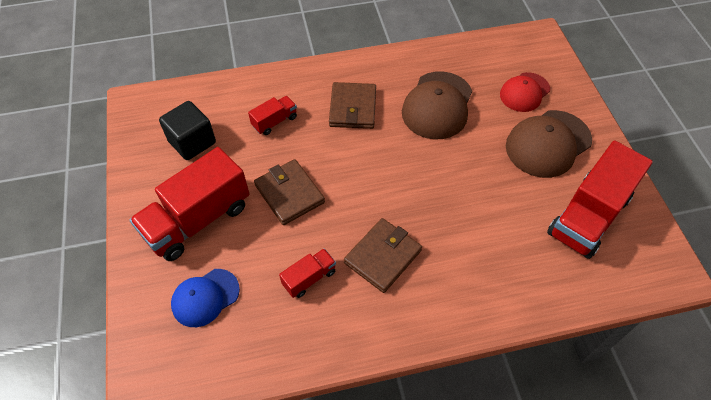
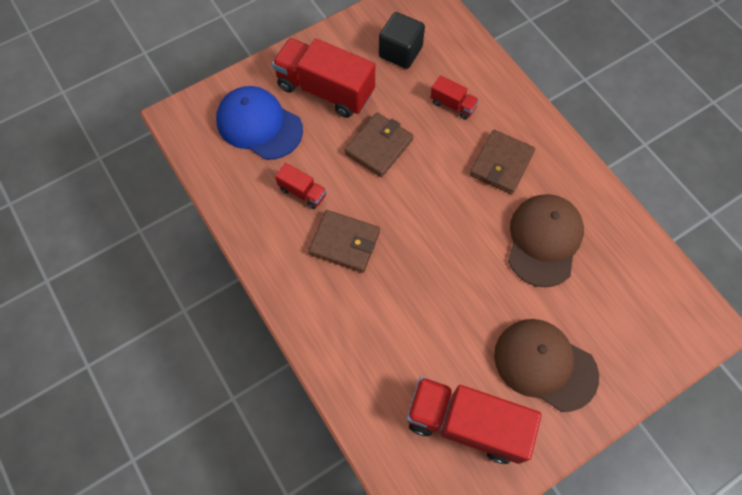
camera: 70 degrees right, 10 degrees up
(205, 297) = (259, 125): blue cap -> blue cap, size x1.56
(353, 108) = (501, 164): brown wallet -> brown wallet turned 45 degrees counterclockwise
(437, 105) = (544, 240): brown cap -> brown cap turned 105 degrees clockwise
(524, 92) = (608, 325): red cap -> none

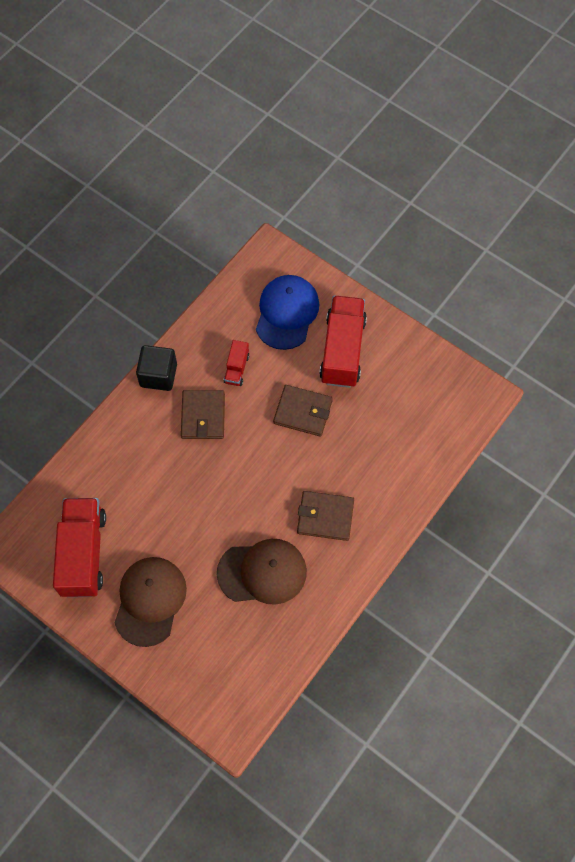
camera: 70 degrees right, 0 degrees up
(400, 52) = (409, 397): black cube -> black cube (158, 375)
(453, 105) = (370, 458): red truck -> none

